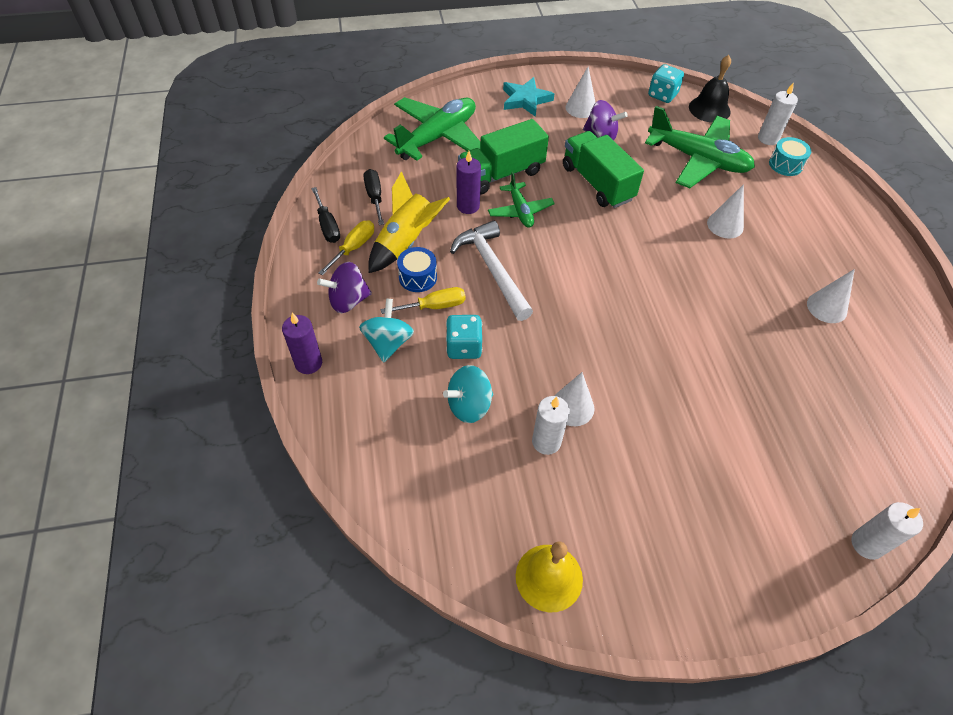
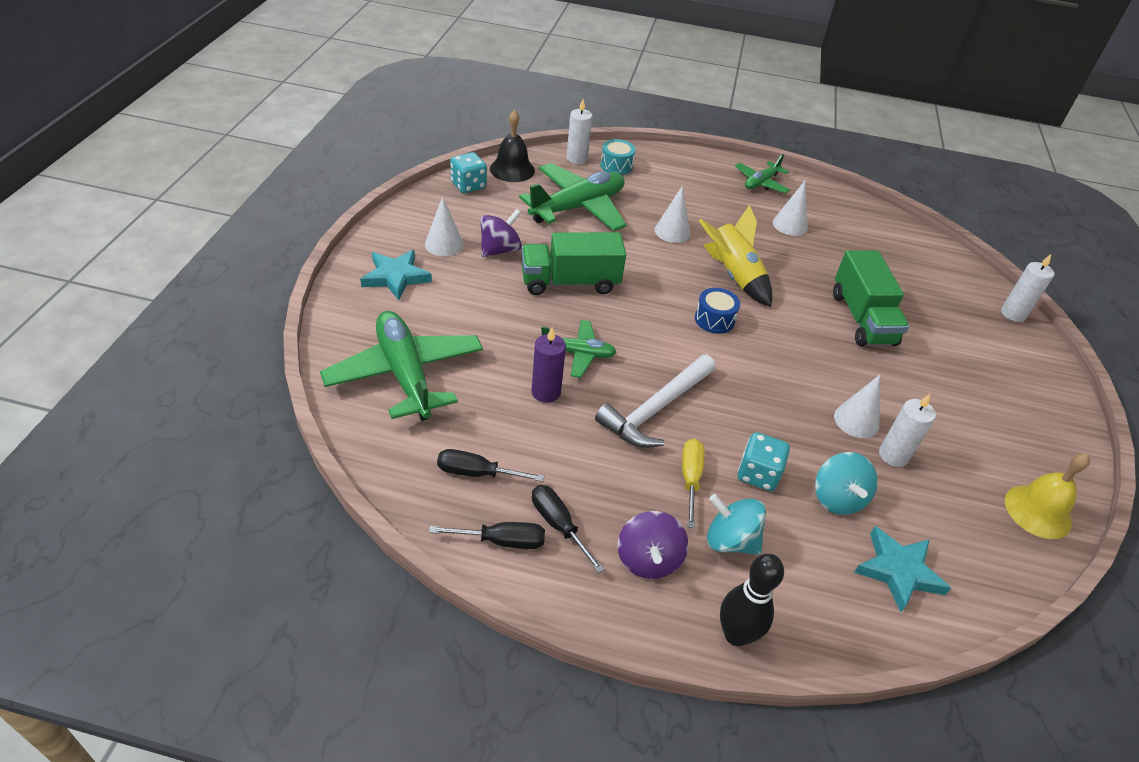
camera: 70 degrees left, 10 degrees down
(308, 363) = (736, 634): purple candle -> black bowling pin
(353, 248) = (558, 525): yellow screwdriver -> black screwdriver
(406, 242) = (576, 469): yellow rocket -> yellow rocket (733, 276)
(414, 460) = (898, 571): none -> turquoise star
(418, 277) = (638, 478): blue drum -> blue drum (714, 319)
(492, 269) = (655, 409): white hammer -> white hammer turned 45 degrees counterclockwise
(501, 174) = (509, 345): green truck -> green truck (862, 318)
(878, 270) = (761, 183): none -> green plane

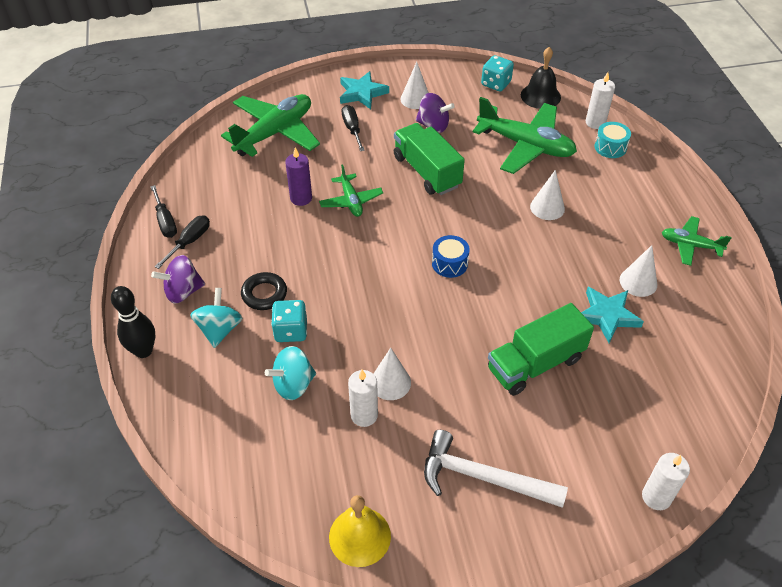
camera: 70 degrees right, 5 degrees up
(477, 473) = (211, 193): black screwdriver -> black screwdriver (352, 129)
(655, 409) = (321, 257): white hammer -> white hammer (483, 477)
(690, 479) = (264, 294): yellow screwdriver -> black ring
(733, 276) = (520, 261): yellow rocket -> none
(898, 571) = (240, 436): turquoise star -> turquoise star (607, 316)

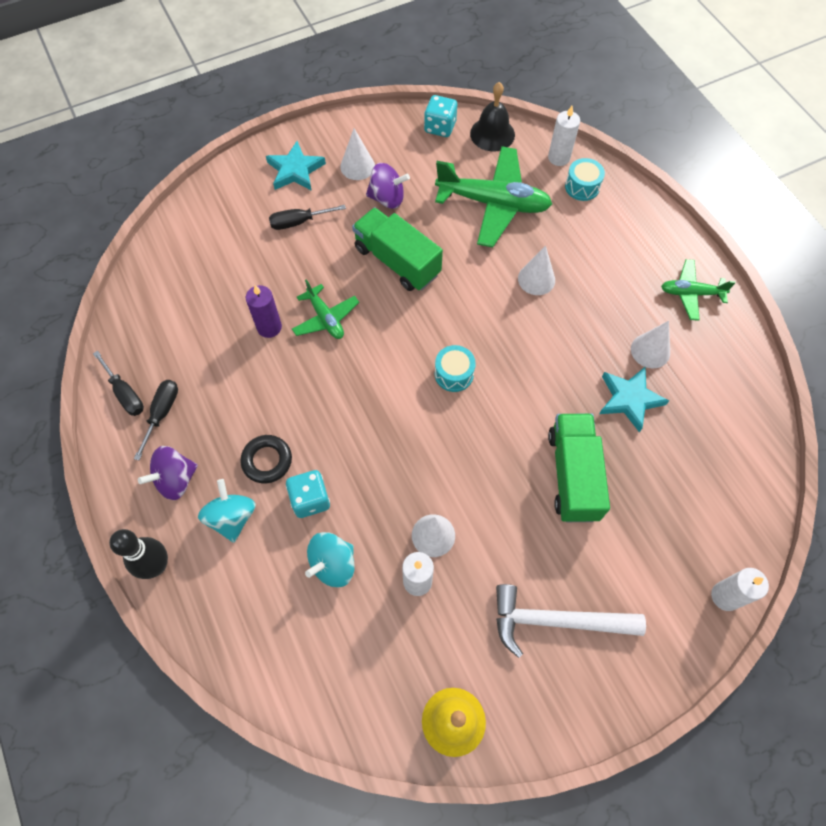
camera: 15 degrees left, 15 degrees up
(275, 133) = (212, 246): green plane -> none
(352, 129) = (299, 222): black screwdriver -> black screwdriver turned 75 degrees counterclockwise
(449, 263) = (454, 374): blue drum -> turquoise drum
(535, 364) = (573, 475): green truck -> green truck turned 135 degrees clockwise

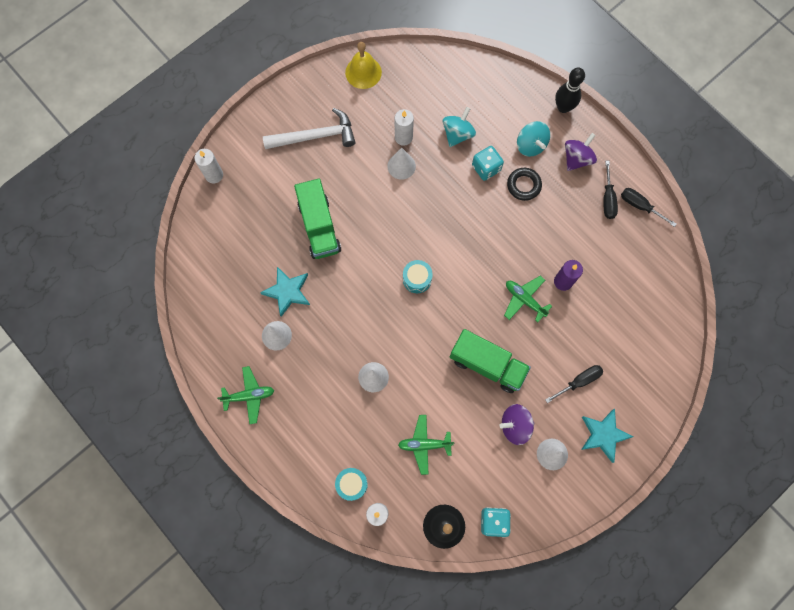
camera: 165 degrees right, 10 degrees up
(493, 203) = (424, 444): green plane -> green plane, size x0.54

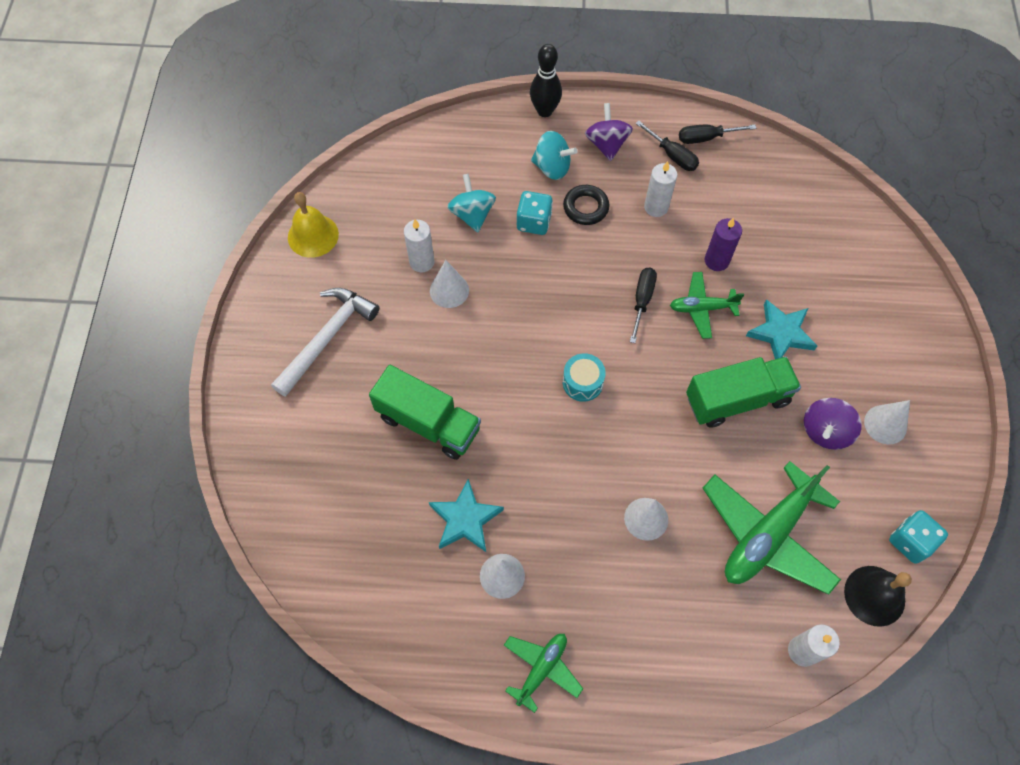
camera: 45 degrees left, 10 degrees down
(214, 175) = (253, 474): white candle -> white candle (656, 207)
(352, 484) = (745, 649): turquoise drum -> none
(424, 444) = (767, 535): green plane -> green plane, size x1.86
(579, 381) = (831, 336): black screwdriver -> black screwdriver (642, 301)
(603, 435) = (905, 363): turquoise star -> turquoise star (781, 333)

